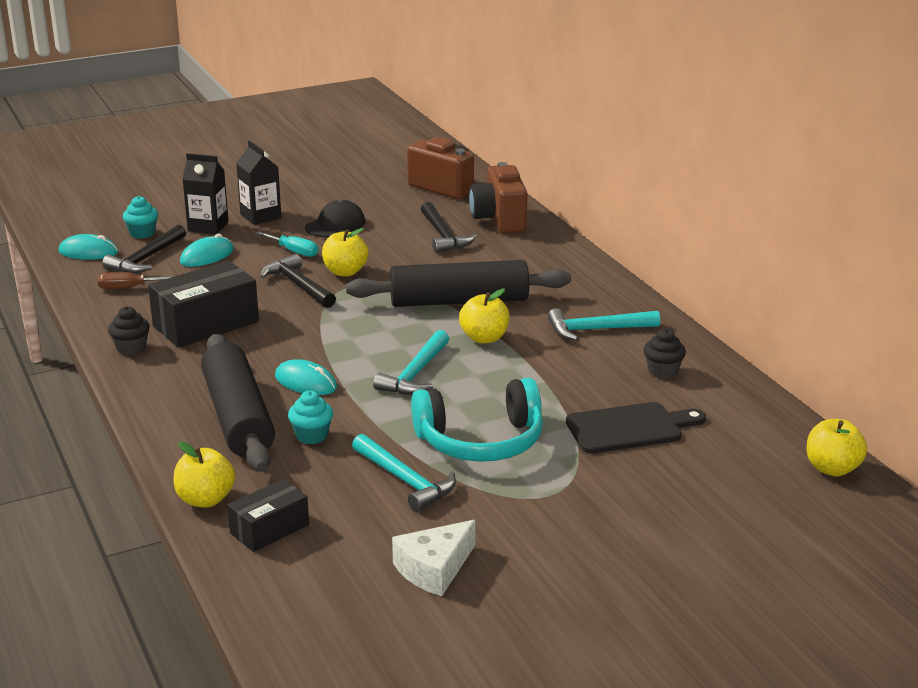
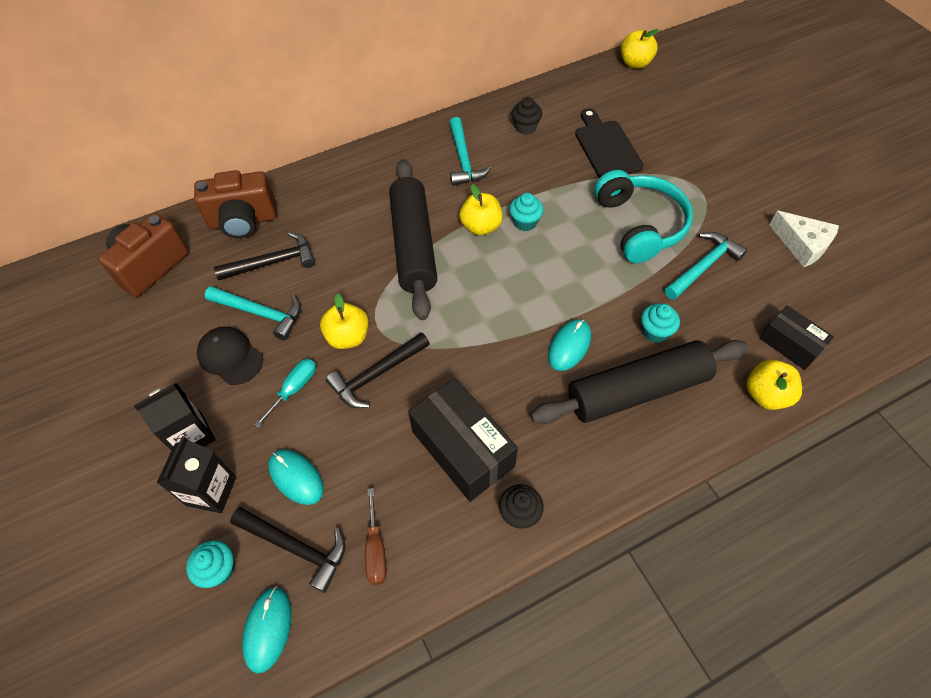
camera: 90 degrees left, 30 degrees up
(415, 374) = (545, 269): turquoise hammer -> turquoise hammer (261, 313)
(489, 364) = (525, 222): none -> turquoise cupcake

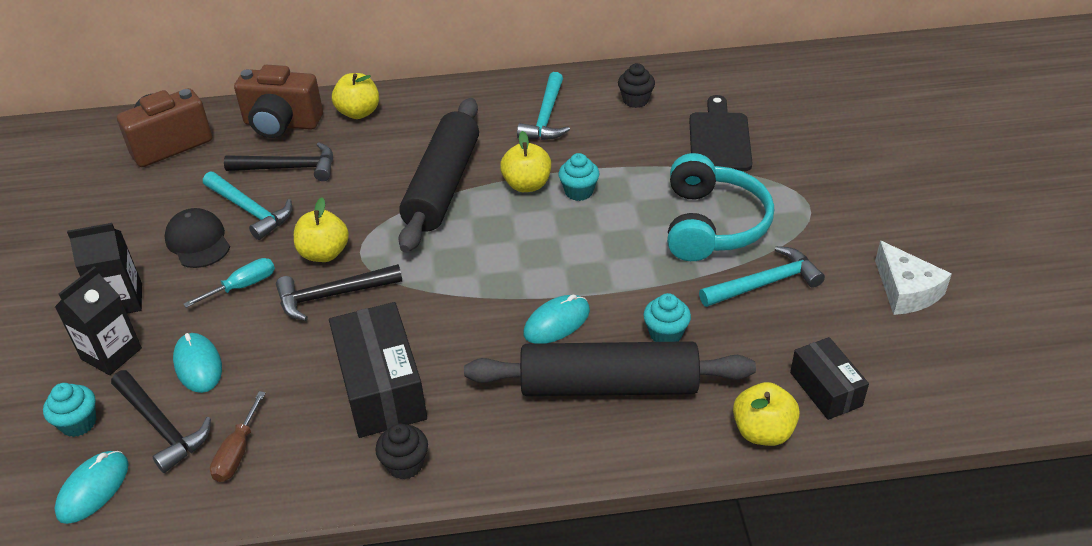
camera: 20 degrees right, 15 degrees down
(635, 63) = (806, 62): yellow apple -> yellow apple (358, 112)

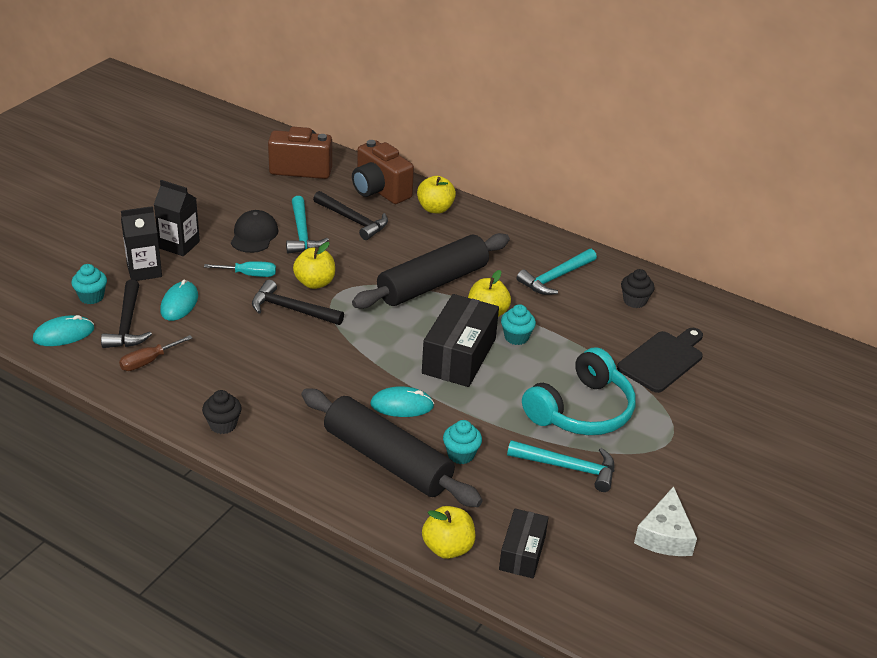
camera: 35 degrees right, 5 degrees down
(381, 387) = (259, 376): black box -> black box (459, 356)

